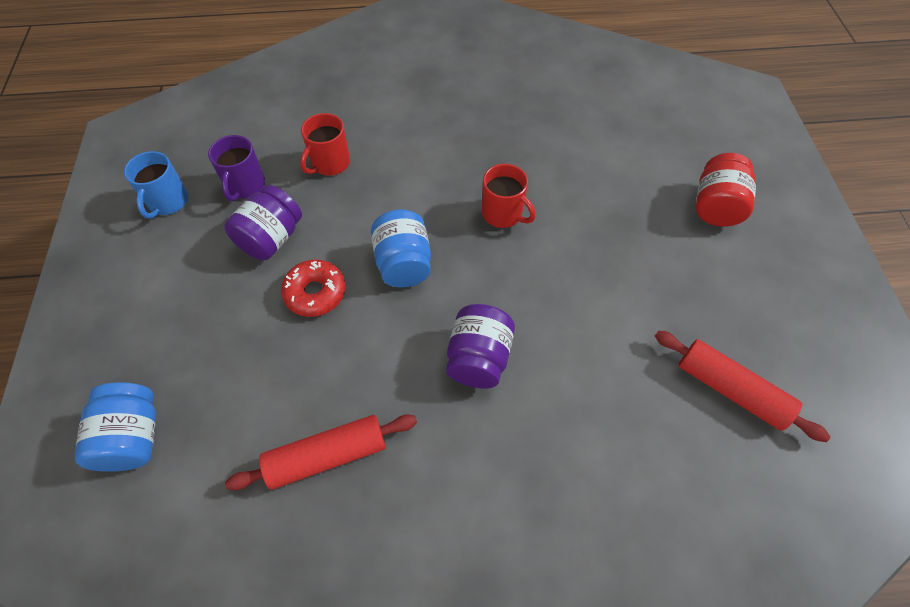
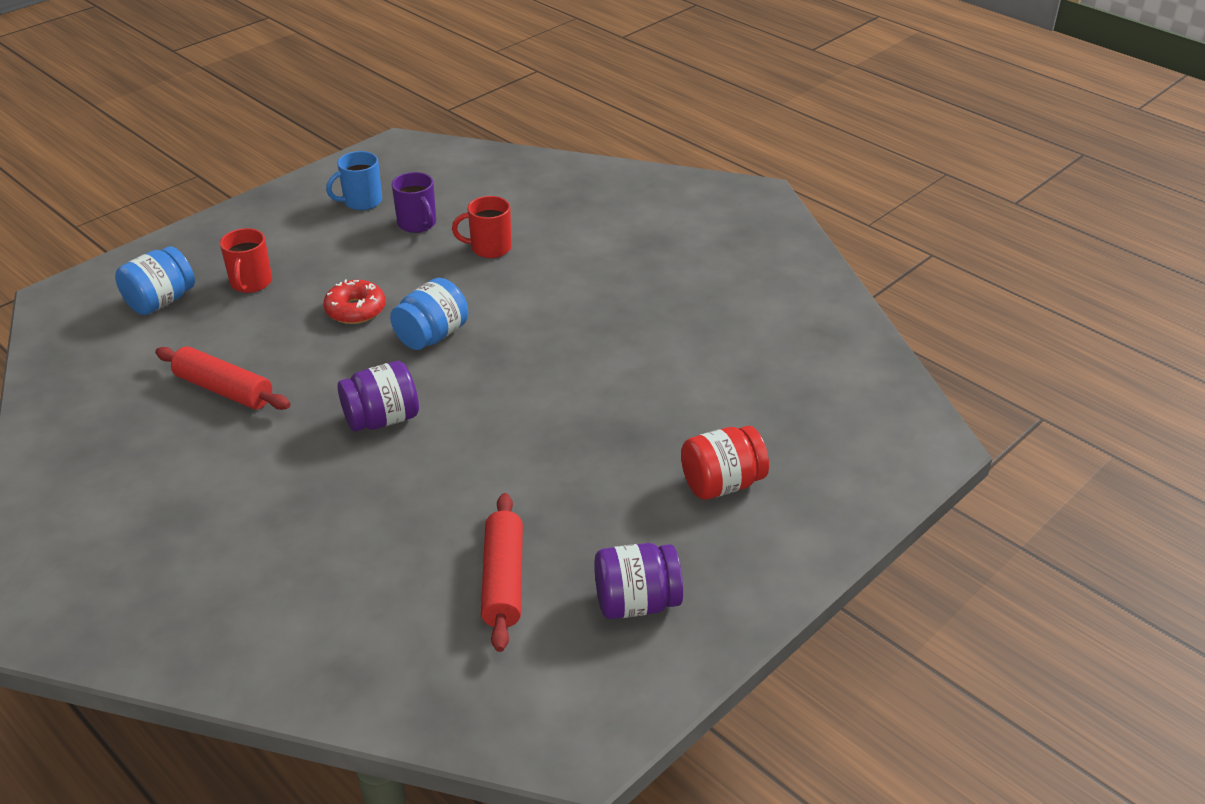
camera: 50 degrees right, 20 degrees down
(245, 186) = (417, 224): purple mug -> purple mug turned 90 degrees counterclockwise
(271, 238) = (382, 263): purple jar -> purple jar (636, 603)
(503, 214) = (547, 361): red mug -> red mug (251, 283)

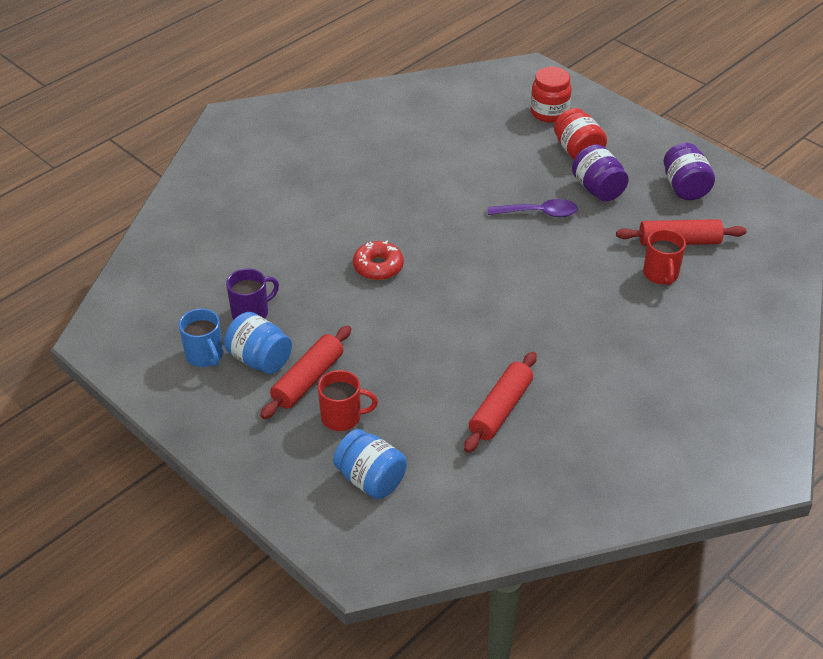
camera: 90 degrees left, 5 degrees up
(310, 261) = (308, 380): none -> red rolling pin
(355, 310) = (387, 340): red donut -> red donut (378, 267)
(382, 419) = (530, 310): purple jar -> purple jar (598, 189)
(432, 336) = (424, 291): blue jar -> blue jar (259, 359)
(489, 248) = (296, 265): red mug -> red mug (661, 274)
(575, 436) = (539, 213): none -> purple spoon
(818, 459) = (549, 112): none -> red jar

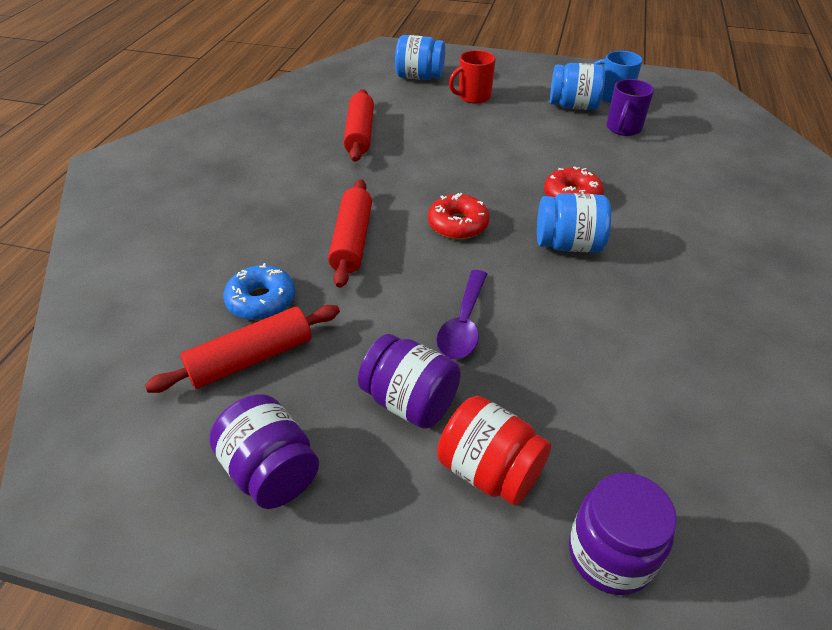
camera: 150 degrees right, 0 degrees up
(308, 380) = (523, 107): red rolling pin -> red rolling pin (352, 241)
(423, 233) = (568, 245): none -> blue jar
(487, 277) = (458, 225): none -> red donut
(539, 213) = (463, 324): purple spoon -> purple spoon turned 45 degrees counterclockwise
(549, 112) = (610, 554): red jar -> purple jar
(661, 274) = (261, 301): red mug -> blue donut

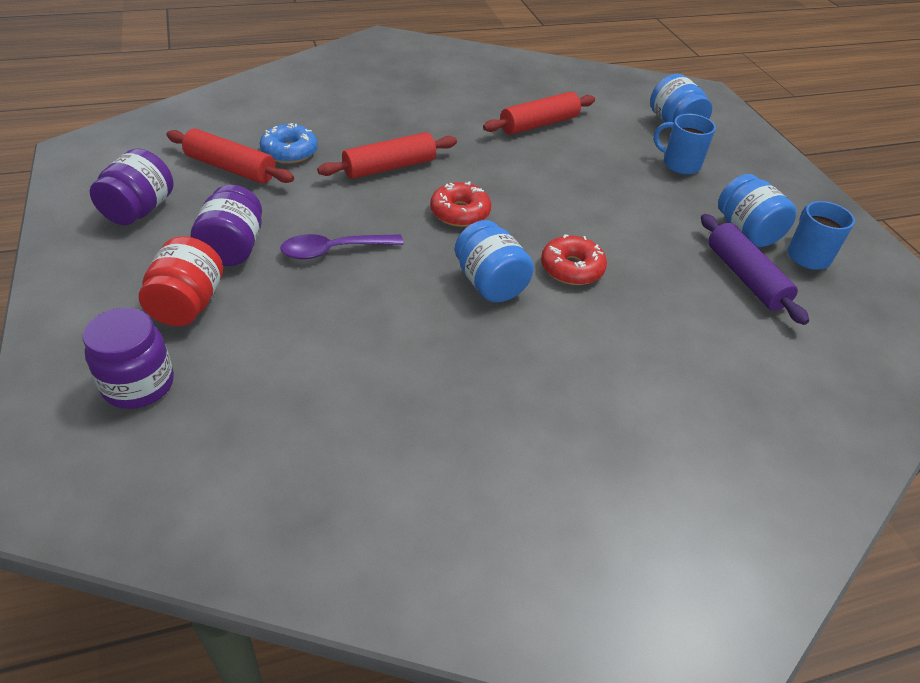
camera: 55 degrees right, 0 degrees up
(473, 97) = (680, 164): red mug -> blue mug
(623, 128) = (745, 277): purple mug -> purple rolling pin

